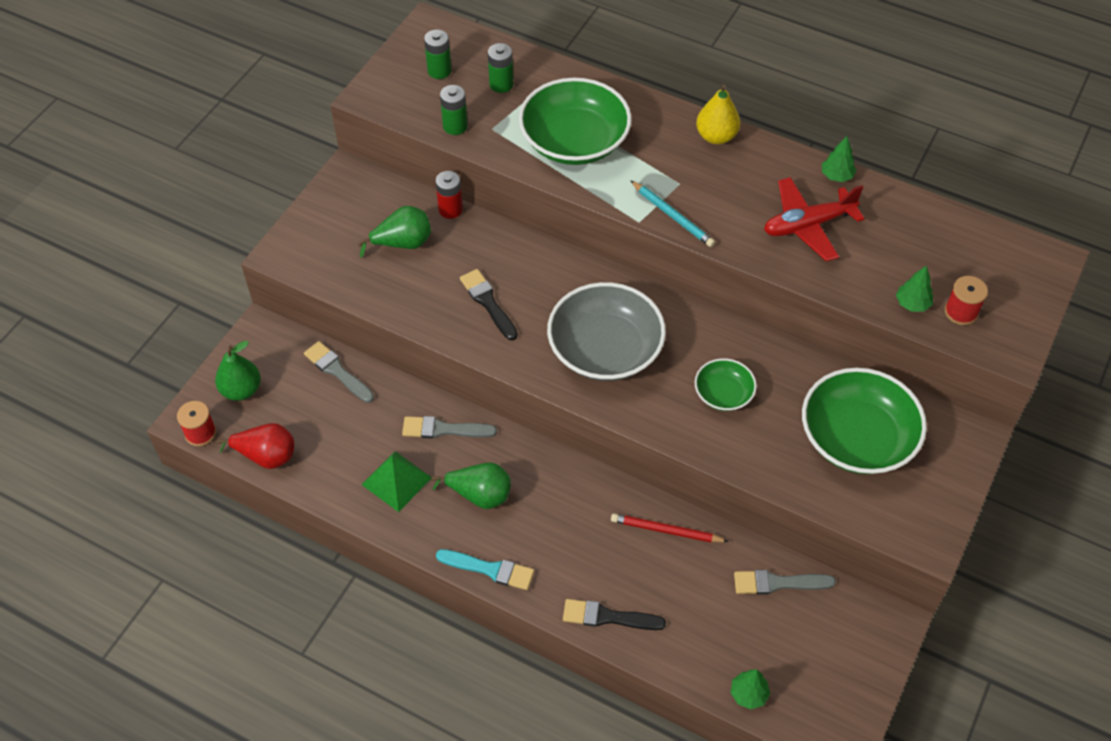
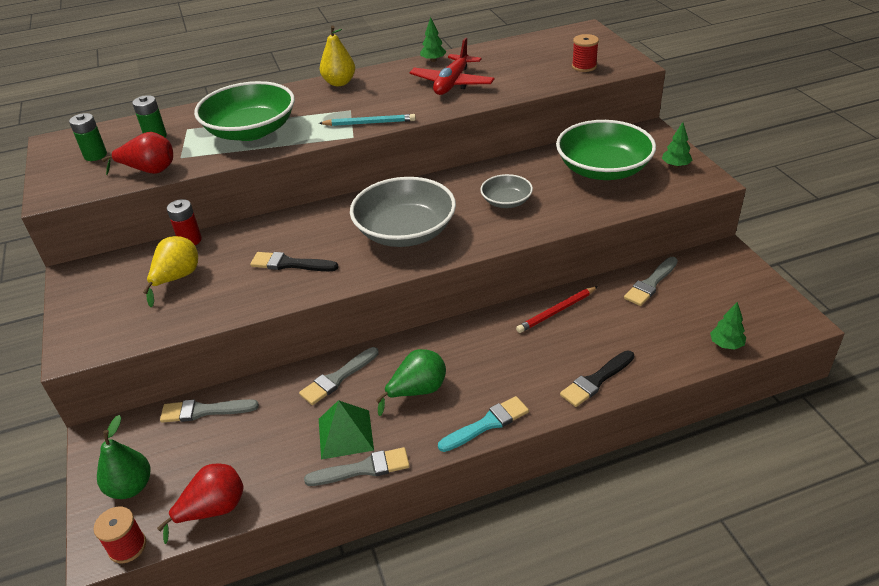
camera: 45 degrees left, 15 degrees down
(376, 519) = (363, 468): none -> grey brush
(403, 243) = (177, 278): green pear -> yellow pear
(455, 126) = (149, 171): green battery -> red pear
(723, 394) = (506, 201): green bowl -> grey bowl
(912, 304) = (557, 77): green tree -> green tree (675, 165)

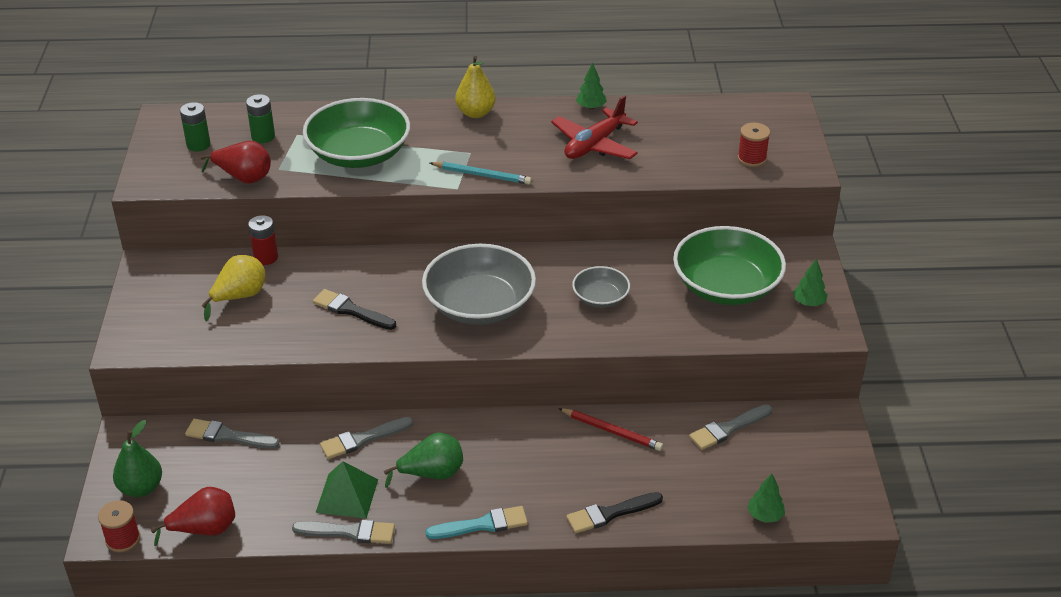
camera: 15 degrees right, 0 degrees up
(556, 311) = (611, 431): red pencil -> red pencil turned 135 degrees counterclockwise

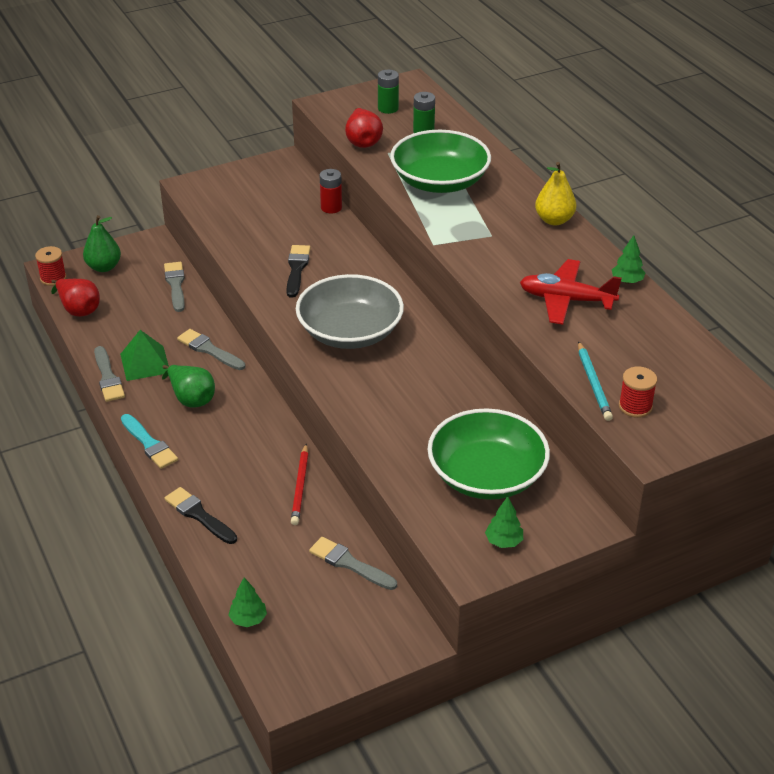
camera: 65 degrees right, 0 degrees up
(239, 297) = (276, 212): yellow pear -> none
(482, 175) = (463, 251): turquoise pencil -> turquoise pencil (593, 383)
(600, 297) = (409, 398): grey bowl -> none

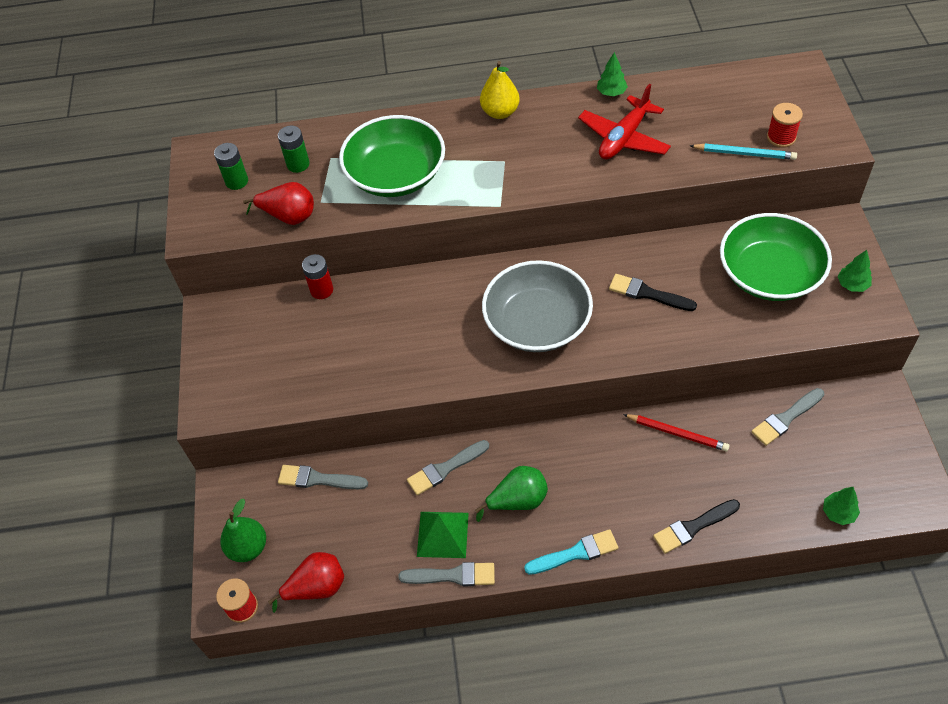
camera: 65 degrees left, 15 degrees up
(297, 269) = (415, 343): black brush -> black brush (647, 294)

